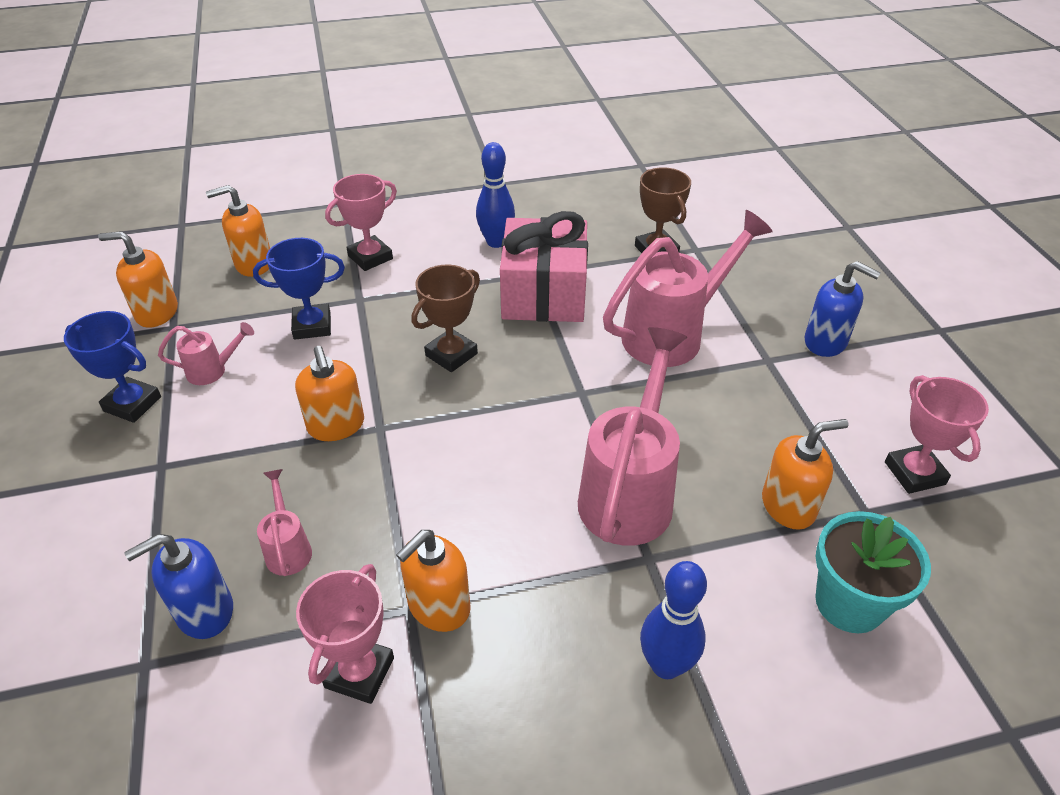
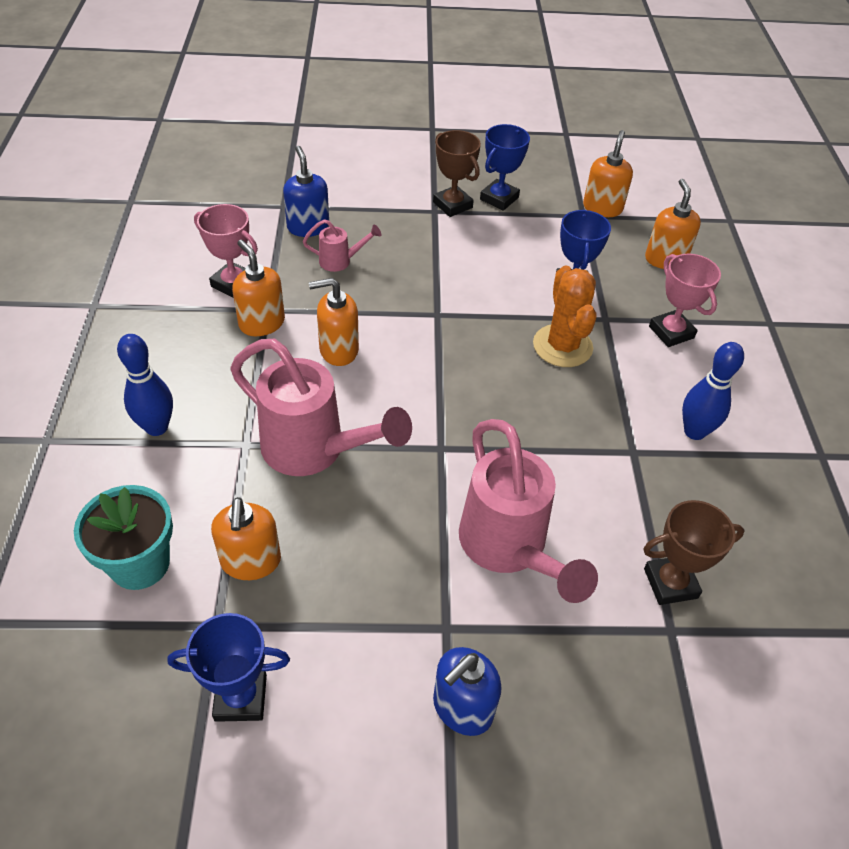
camera: 100 degrees right, 5 degrees up
(213, 371) = (526, 234): pink watering can -> none
(336, 426) = (447, 291): orange soap dispenser -> orange soap dispenser (338, 350)
(409, 324) = (562, 346): none -> orange cactus
(451, 354) = (515, 367): brown trophy -> brown trophy (452, 205)
(544, 294) = (596, 453): pink gift -> none
(914, 473) = (241, 697): pink trophy -> blue trophy

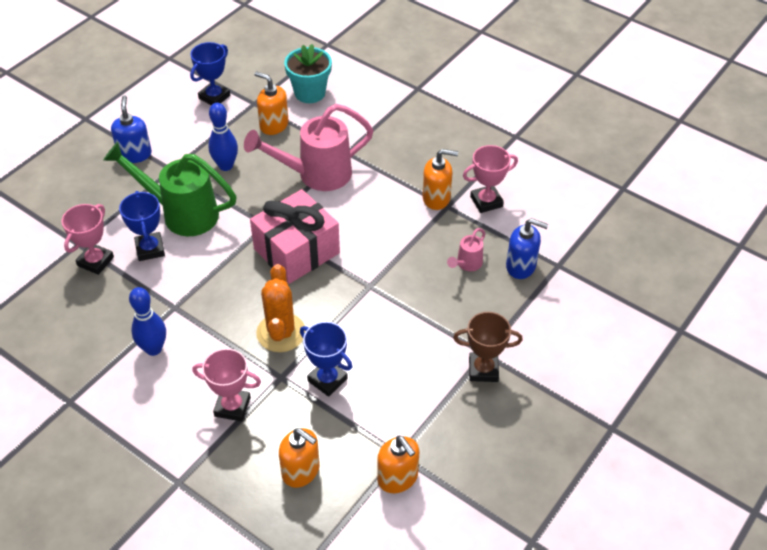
camera: 130 degrees right, 0 degrees up
(157, 427) = (389, 126): blue bowling pin -> blue bowling pin (226, 166)
(338, 350) = (381, 221): orange soap dispenser -> none
(452, 395) = (296, 251): none -> pink gift
(499, 198) = (468, 408): blue trophy -> blue trophy (150, 249)
(509, 549) = (181, 213): pink watering can -> green watering can
(562, 346) = (281, 333): orange cactus -> orange cactus turned 60 degrees clockwise
(670, 583) = (95, 261): brown trophy -> pink trophy

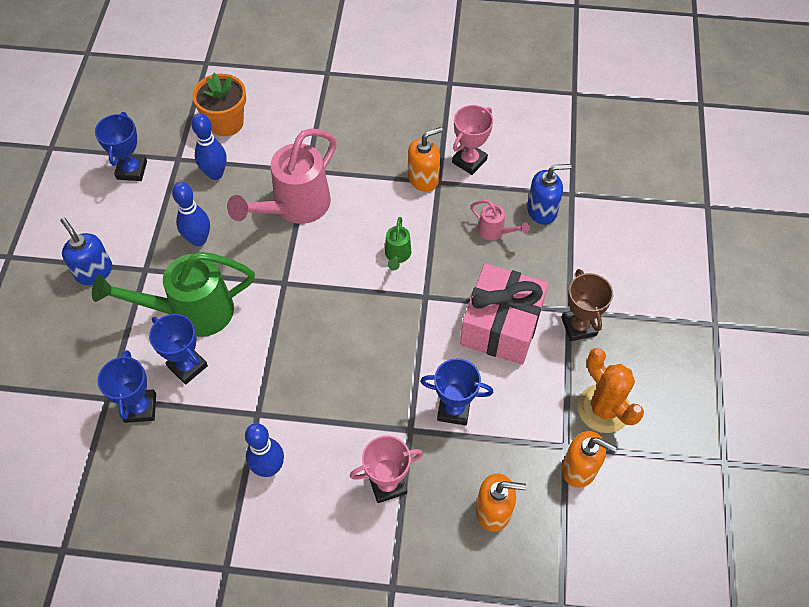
camera: 30 degrees left, 10 degrees up
(95, 261) = (140, 408): pink trophy -> blue trophy
(274, 125) = (215, 174): orange soap dispenser -> blue bowling pin
(281, 333) = (378, 386): orange cactus -> orange cactus (603, 408)
(296, 251) = (333, 295): pink gift -> pink gift (501, 326)
(310, 93) = (226, 123): turquoise flower pot -> orange flower pot
(370, 246) = (397, 256): none -> green watering can
(466, 264) = (495, 232): pink watering can -> pink watering can turned 60 degrees counterclockwise
(483, 370) = (578, 326): brown trophy -> brown trophy turned 75 degrees counterclockwise

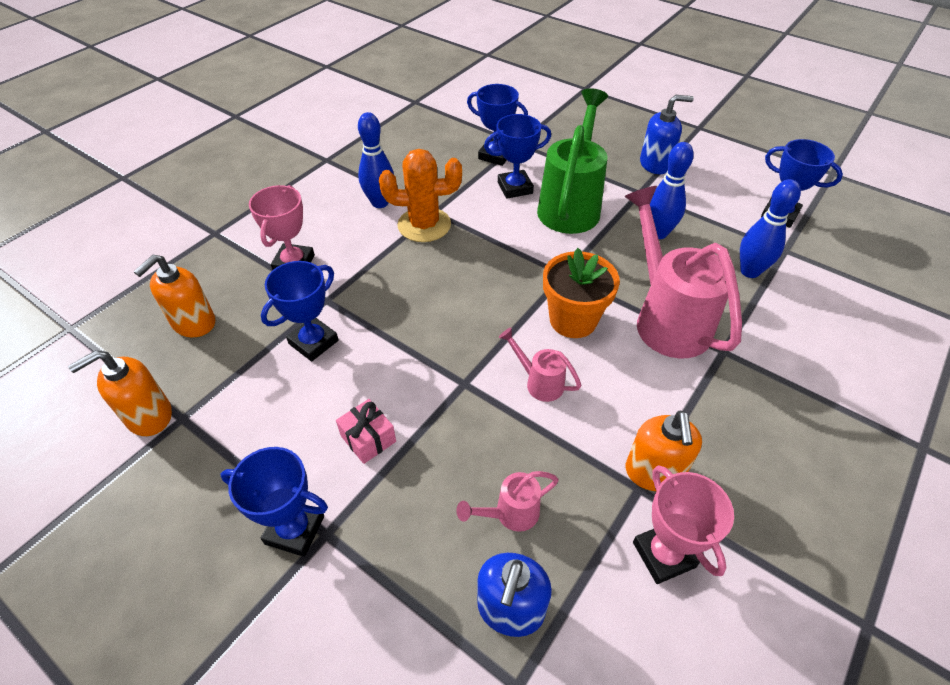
camera: 120 degrees right, 10 degrees down
(226, 123) = (835, 305): orange flower pot -> orange flower pot (573, 320)
(397, 256) = (539, 382): green watering can -> pink watering can
(501, 326) = (368, 438): pink gift -> pink gift, size x0.42
(578, 326) = (295, 530): brown trophy -> blue trophy
(603, 408) = (177, 485): orange cactus -> orange cactus (424, 225)

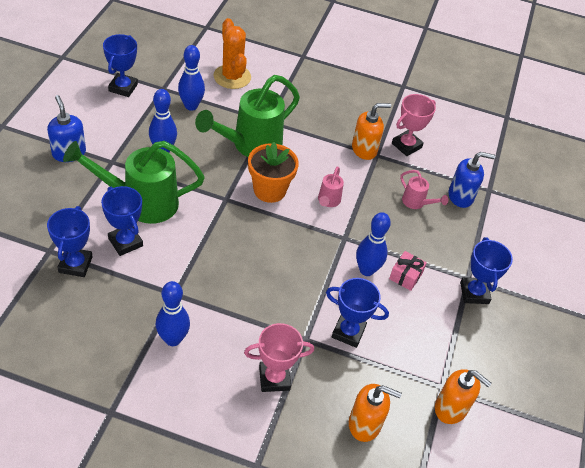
camera: 115 degrees left, 0 degrees up
(398, 392) = (366, 270): none -> blue bowling pin
(424, 225) = (195, 297): orange cactus -> orange cactus (232, 77)
(666, 318) = (250, 145): pink watering can -> green watering can

